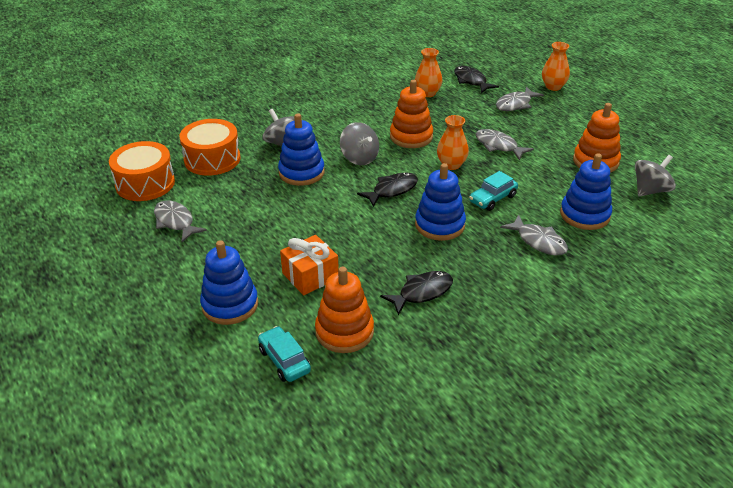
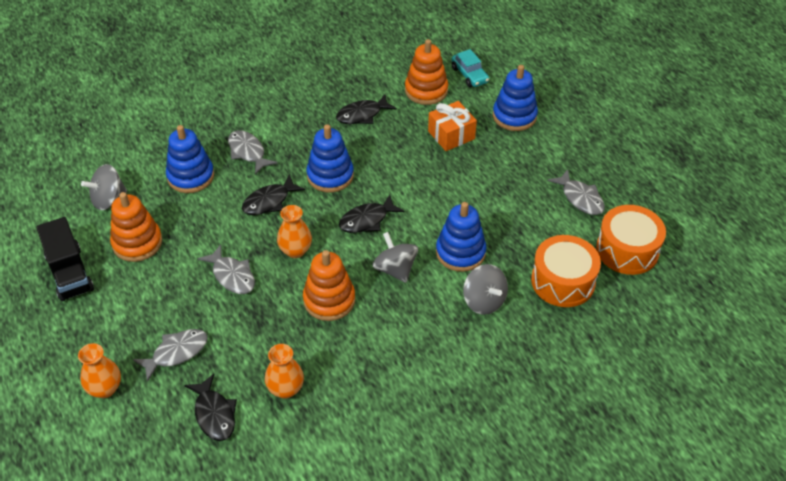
camera: 175 degrees left, 10 degrees up
(492, 199) = (269, 201): turquoise car -> black fish
(635, 139) = (70, 273): none -> black truck

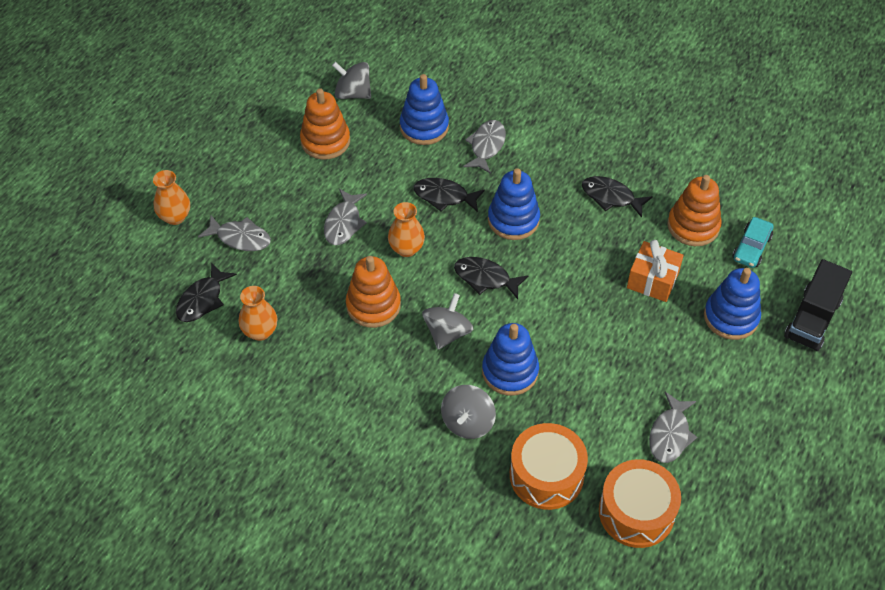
camera: 55 degrees right, 5 degrees up
(70, 273) = (262, 122): black truck -> black truck (812, 319)

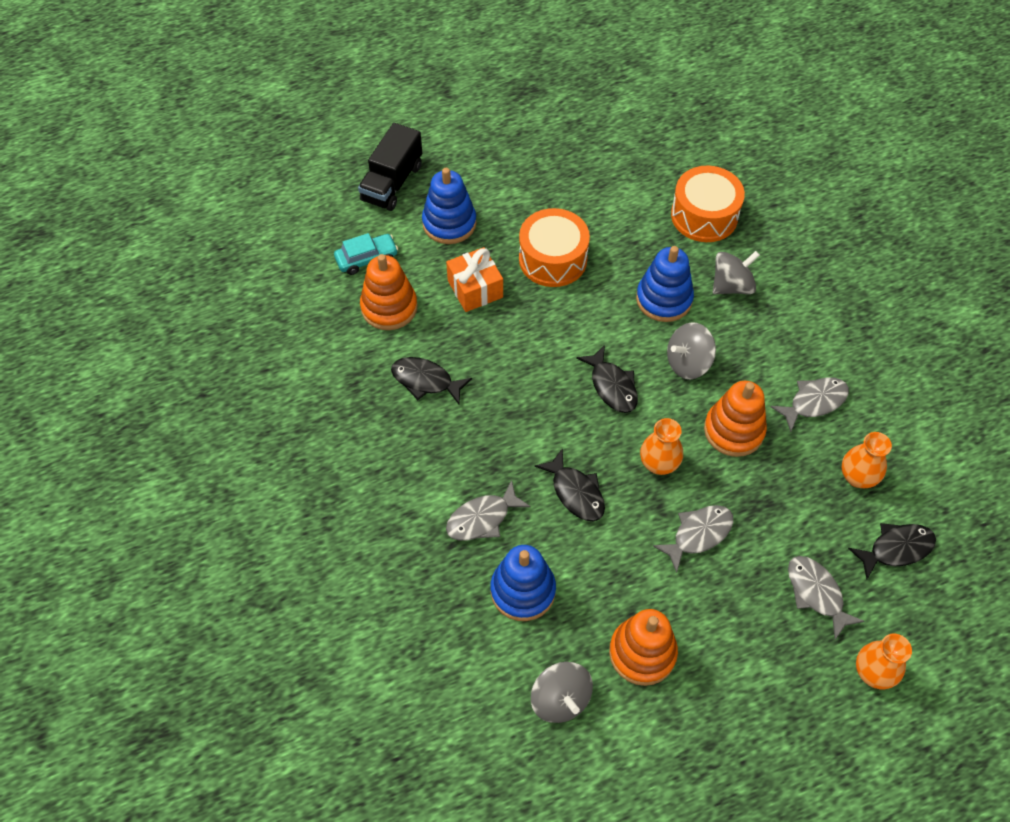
camera: 140 degrees left, 5 degrees up
(513, 220) = (534, 422): blue stacking toy -> none
(611, 197) = (426, 381): black fish -> black fish turned 135 degrees clockwise
(636, 512) = (662, 157): orange drum -> orange drum (553, 259)
(670, 434) = (587, 183): grey fish -> grey fish (814, 402)
(812, 319) = (392, 183): black truck -> black truck turned 135 degrees clockwise

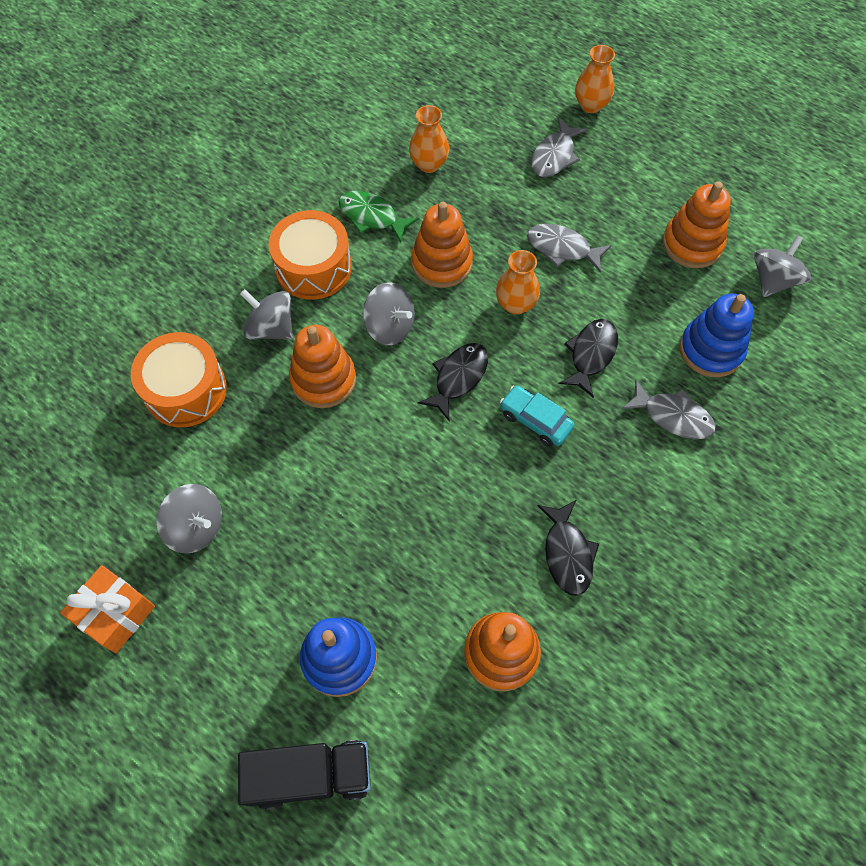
camera: 120 degrees left, 5 degrees up
(367, 259) = (449, 727): turquoise car -> turquoise car (535, 420)
(475, 289) = (419, 571): orange gift -> orange gift (116, 614)
(553, 259) = (329, 511): orange drum -> orange drum (313, 267)
(589, 185) = (196, 527): none -> grey spinning top
(664, 299) = (323, 380): blue stacking toy -> orange stacking toy
(814, 402) = (372, 217): grey fish -> green fish
(896, 549) = (478, 121): black fish -> none

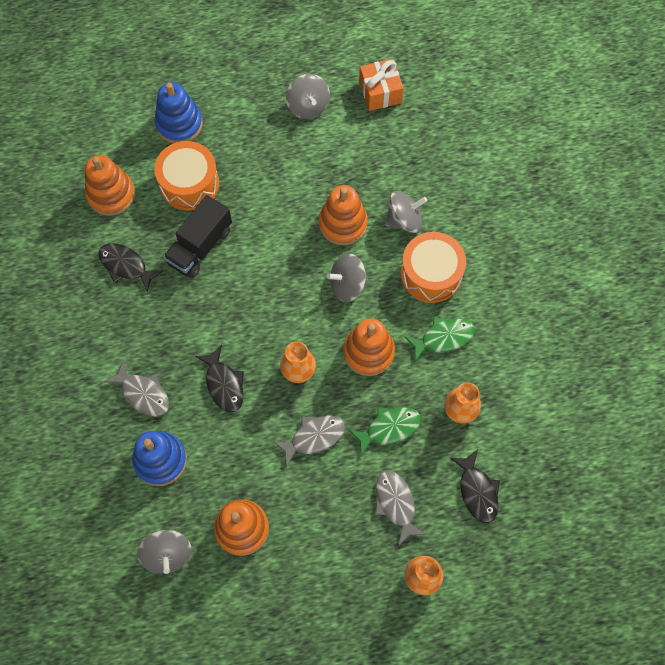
camera: 130 degrees right, 5 degrees up
(116, 614) = (293, 47): orange gift -> orange gift (380, 92)
(185, 390) = (399, 150): orange drum -> orange drum (189, 183)
(196, 527) = (308, 106): grey spinning top -> grey spinning top turned 90 degrees counterclockwise
(310, 775) = (140, 78): black truck -> black truck (200, 246)
(458, 378) = (278, 296): black fish -> black fish (477, 491)
(496, 201) = (389, 428): none -> green fish
(535, 420) = (213, 315): turquoise car -> none
(672, 416) = (143, 394): grey fish -> grey fish turned 120 degrees counterclockwise

